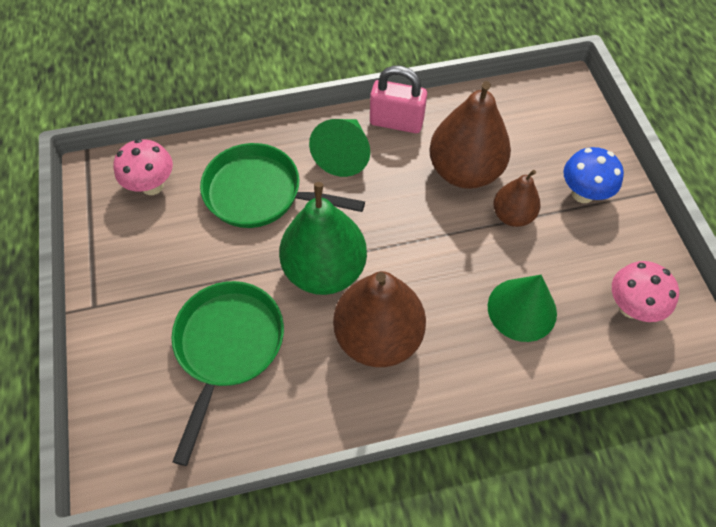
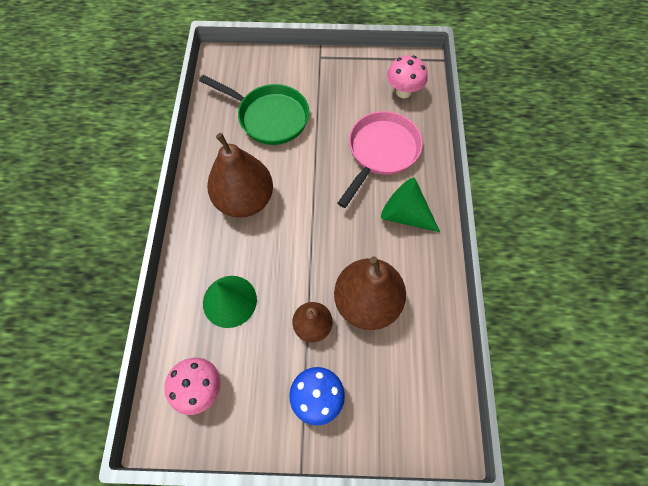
camera: 105 degrees right, 5 degrees up
(260, 193) = (381, 152): green pan -> pink pan
(325, 270) = (305, 179): green pear -> none
(396, 122) = (431, 262): pink padlock -> none

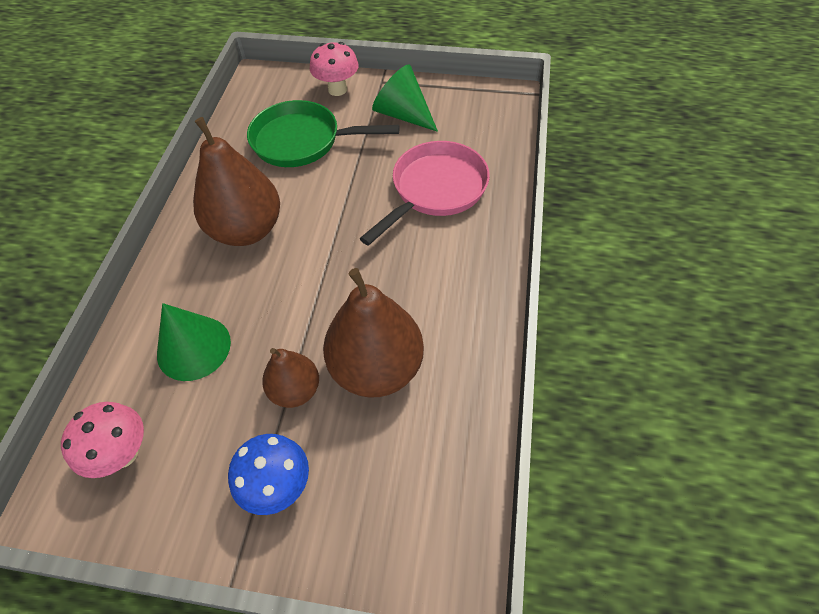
camera: 10 degrees right, 10 degrees down
(269, 117) = (302, 141): green pan -> green pan turned 150 degrees clockwise
(403, 92) = (478, 125): pink mushroom -> pink mushroom (337, 89)
(405, 214) = (452, 265): green cone -> green cone (403, 114)

